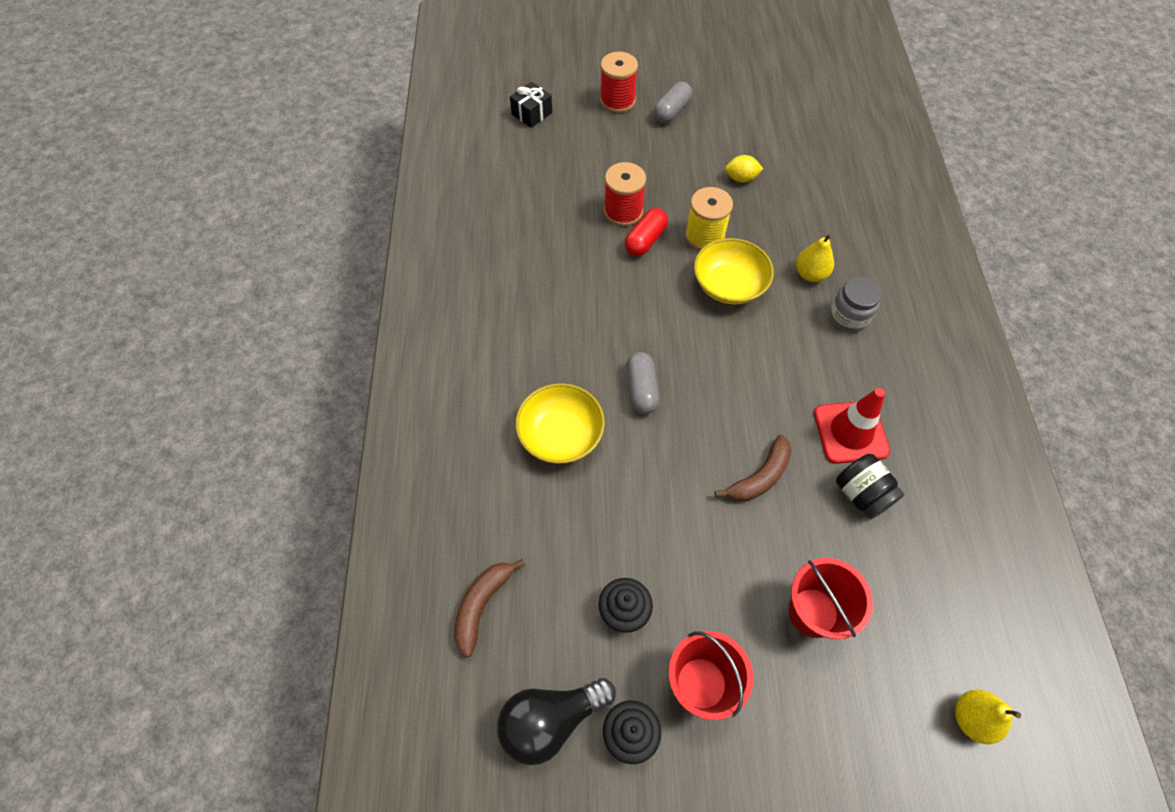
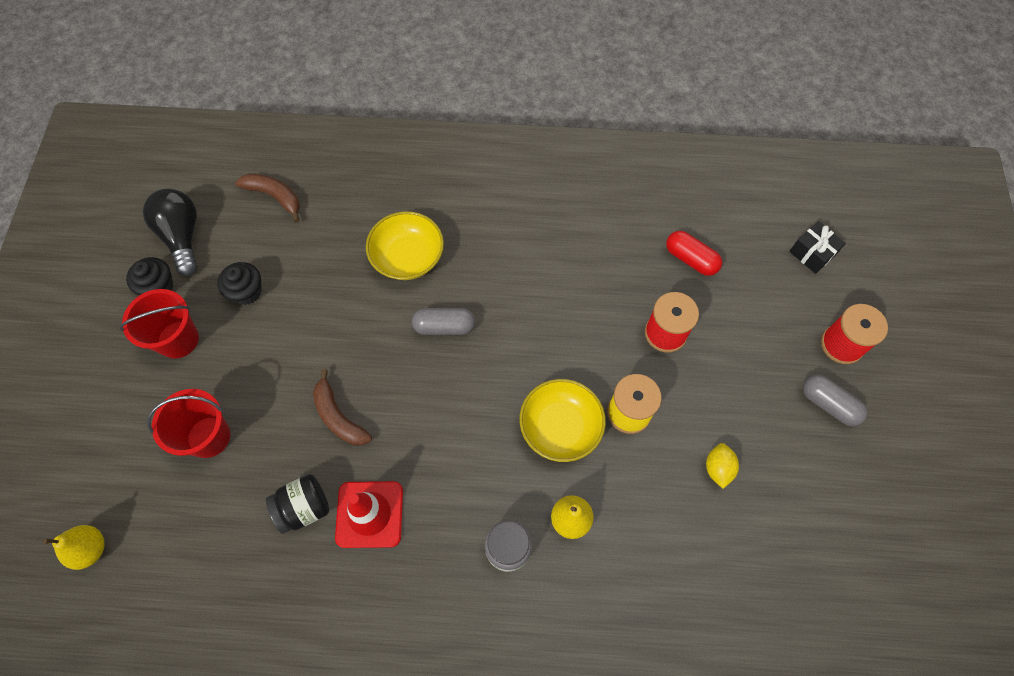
camera: 95 degrees right, 5 degrees up
(645, 240) = (625, 351): red capsule -> red capsule (690, 259)

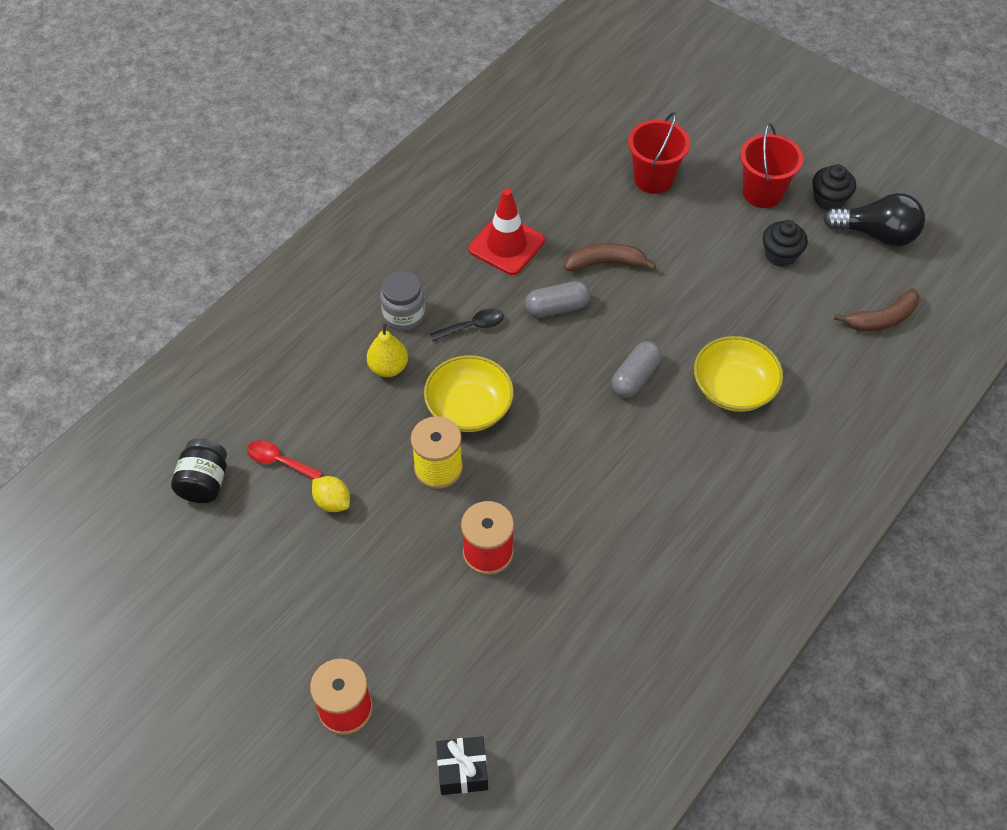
camera: 125 degrees right, 10 degrees down
(90, 549) = (615, 87): yellow pear -> none
(304, 508) = (546, 209): black jar -> black jar (204, 483)
(479, 480) = (473, 326): none -> black spoon
(690, 259) = (549, 637): red capsule -> none
(720, 539) = (278, 461): none -> red spoon
(828, 404) = (303, 643): grey capsule -> grey capsule (557, 308)

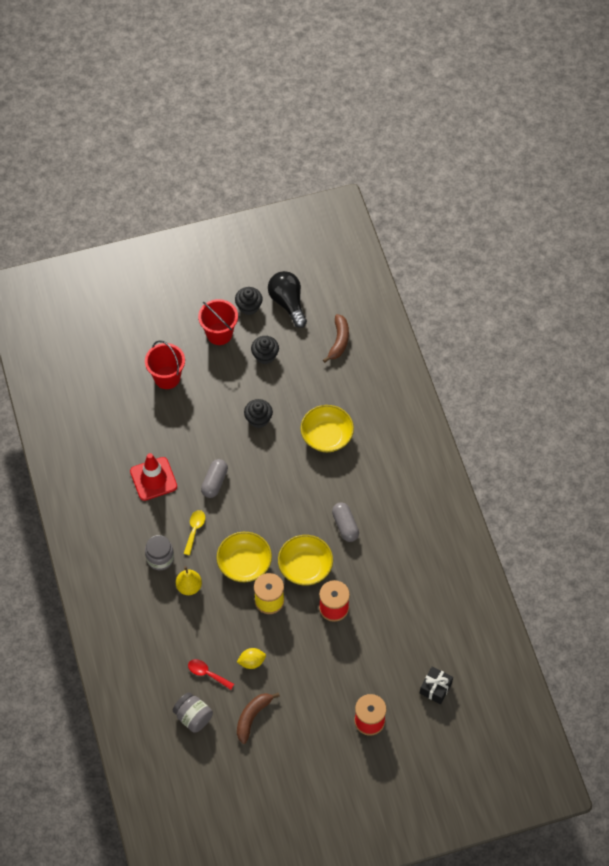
camera: 55 degrees left, 5 degrees up
(204, 483) = (193, 717): black jar -> grey jar
(278, 461) = (207, 673): red spoon -> red spoon turned 60 degrees clockwise
(473, 326) = (194, 530): black spoon -> yellow spoon
(521, 480) = (305, 567): none -> yellow bowl
(606, 263) = (204, 439): brown banana -> brown banana (252, 717)
(635, 377) = (286, 475): grey capsule -> grey capsule (345, 526)
(686, 300) = (258, 419): none -> black cupcake
(876, 234) = (288, 303): black light bulb -> black light bulb turned 75 degrees counterclockwise

